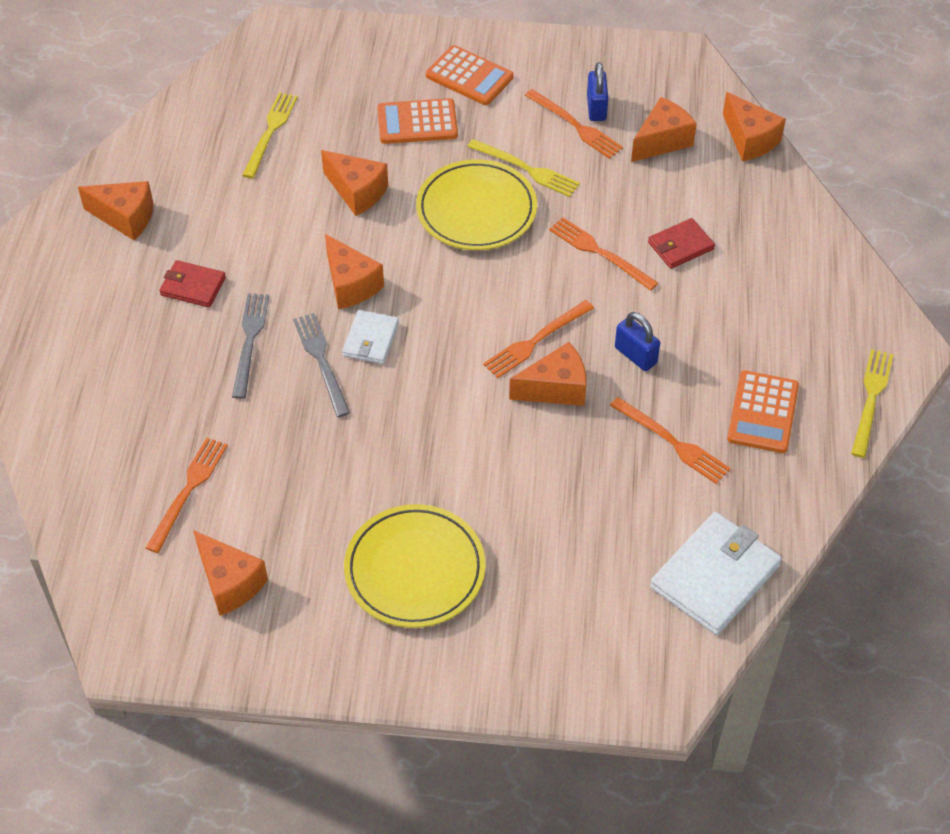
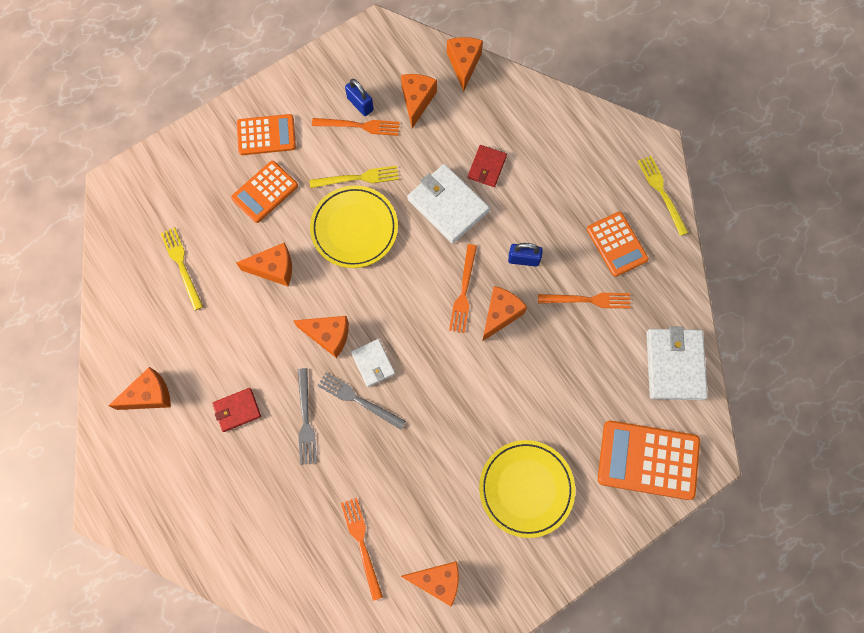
camera: 40 degrees left, 20 degrees up
(250, 341) = (305, 420): grey fork -> grey fork turned 150 degrees counterclockwise
(585, 646) = (648, 460): none -> orange calculator
(600, 252) = (447, 205): orange fork -> white wallet
(749, 139) = (463, 64): orange cheese -> orange cheese turned 105 degrees counterclockwise

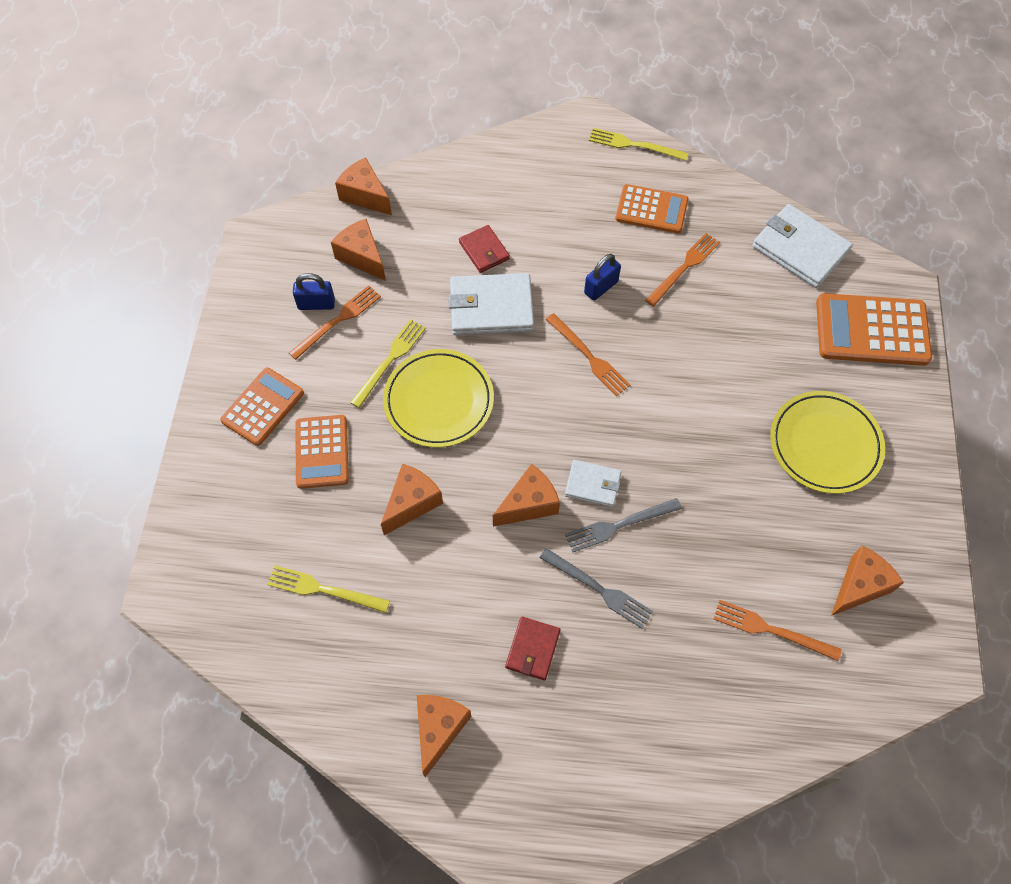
camera: 50 degrees left, 10 degrees down
(500, 314) = (638, 343): orange cheese -> none
(648, 460) = (872, 331): orange calculator -> orange calculator turned 45 degrees clockwise

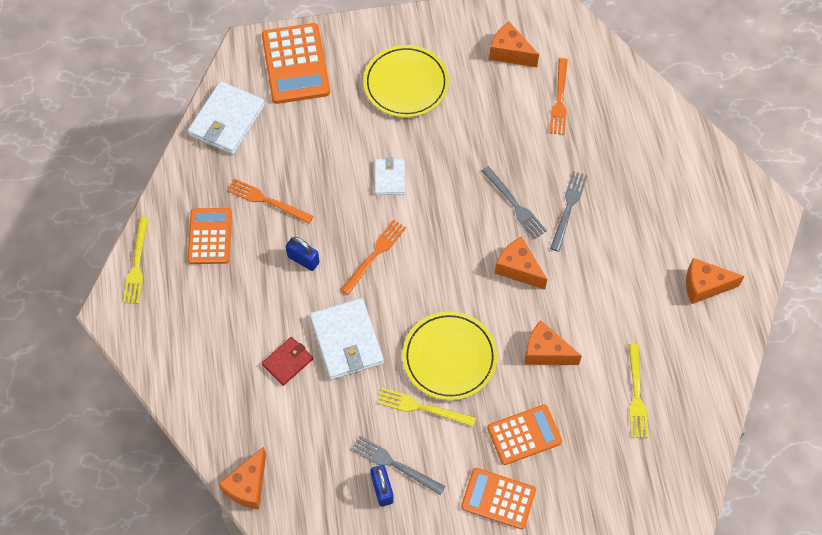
camera: 105 degrees left, 0 degrees up
(338, 321) = (395, 464): orange fork -> grey fork
(362, 257) = (320, 466): orange cheese -> none
(533, 649) = (627, 240): red wallet -> none
(593, 484) = (488, 228): white wallet -> white wallet (389, 178)

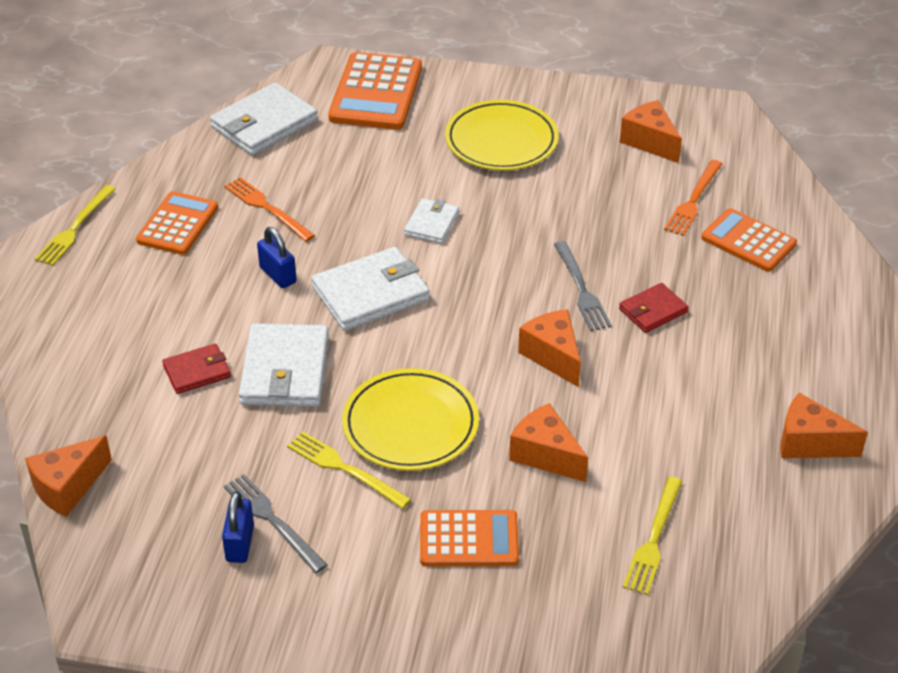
camera: 20 degrees right, 20 degrees down
(375, 255) = (371, 293): orange fork -> white wallet
(498, 498) = (394, 602): orange calculator -> orange calculator (748, 241)
(568, 208) = (653, 311): grey fork -> red wallet

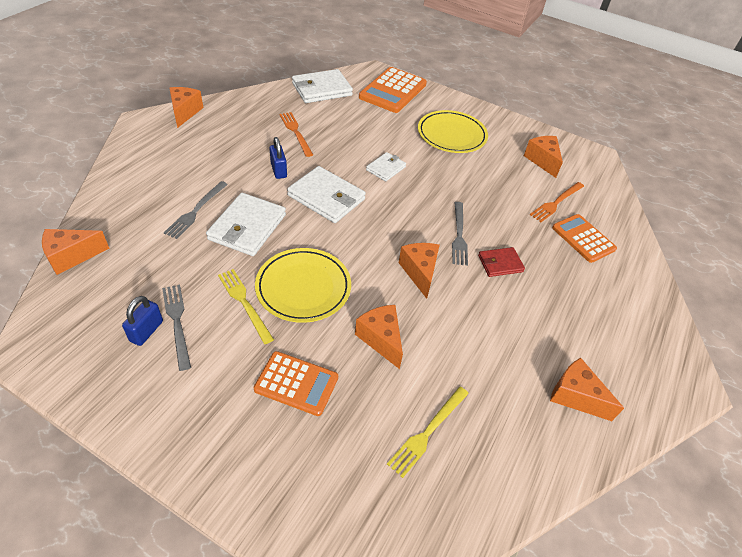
camera: 15 degrees right, 5 degrees up
(75, 228) = (185, 112): yellow fork -> orange cheese
(177, 224) = (241, 126): orange calculator -> none
(197, 371) = (196, 211): red wallet -> grey fork
(371, 293) = (326, 197): white wallet -> white wallet turned 45 degrees clockwise

